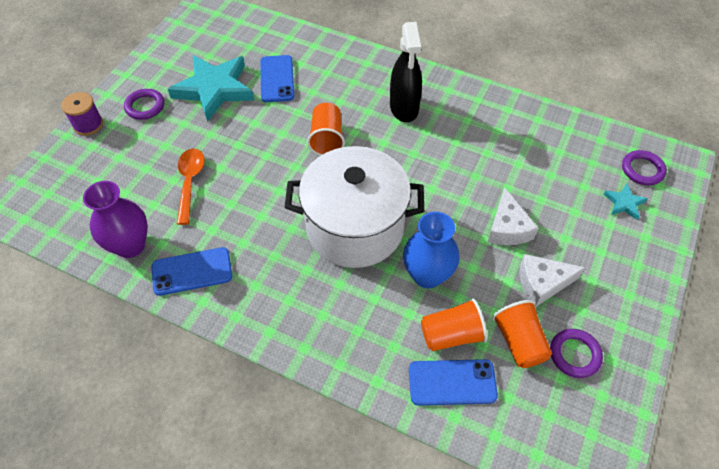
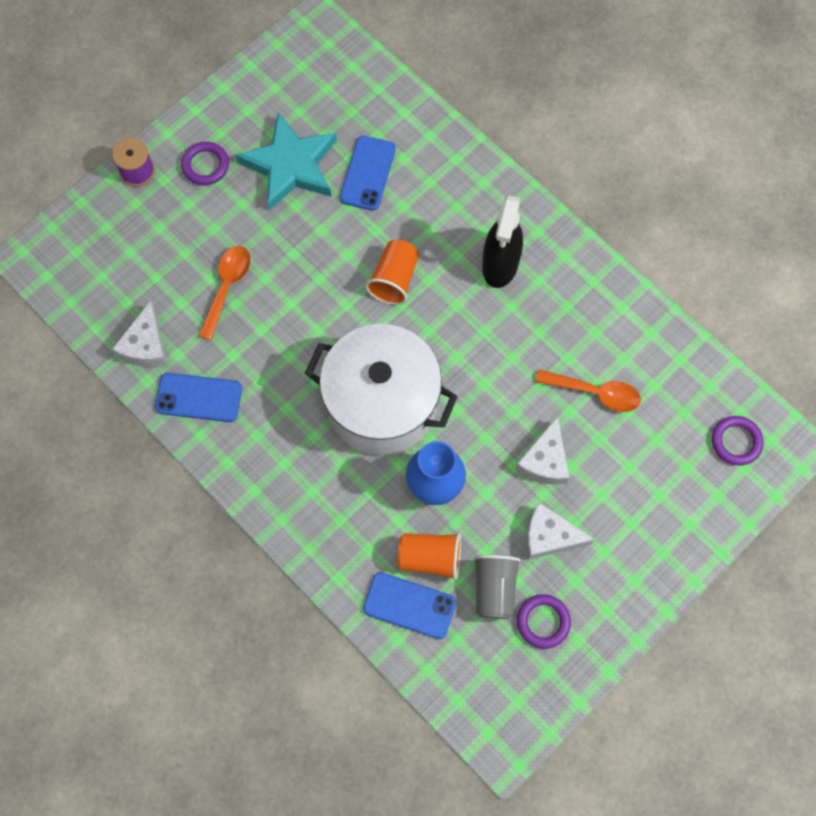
camera: 20 degrees right, 15 degrees up
(130, 245) = (145, 345): purple vase -> white cheese
(519, 169) = (595, 393): none -> orange spoon
(519, 342) = (494, 589): orange cup -> grey cup
(624, 203) = (690, 475): turquoise star -> none

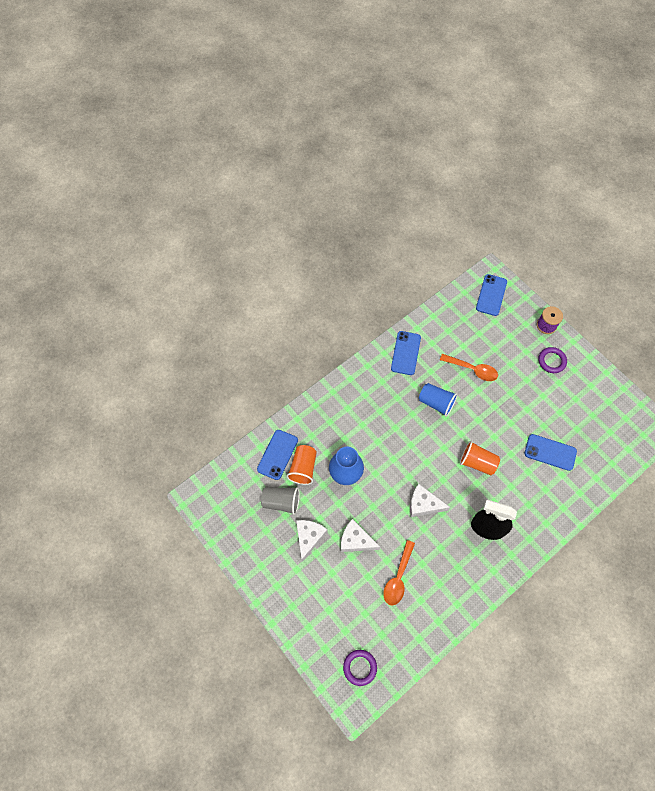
camera: 95 degrees right, 5 degrees down
(77, 257) = (491, 295): none -> blue phone
(145, 345) = (437, 327): white cheese -> white cheese (423, 504)
(290, 165) = (553, 408): turquoise star -> none
(293, 344) = (436, 403): none -> blue cup
(382, 404) = (397, 449): white pot -> none
(543, 622) = (259, 527): purple ring -> none

